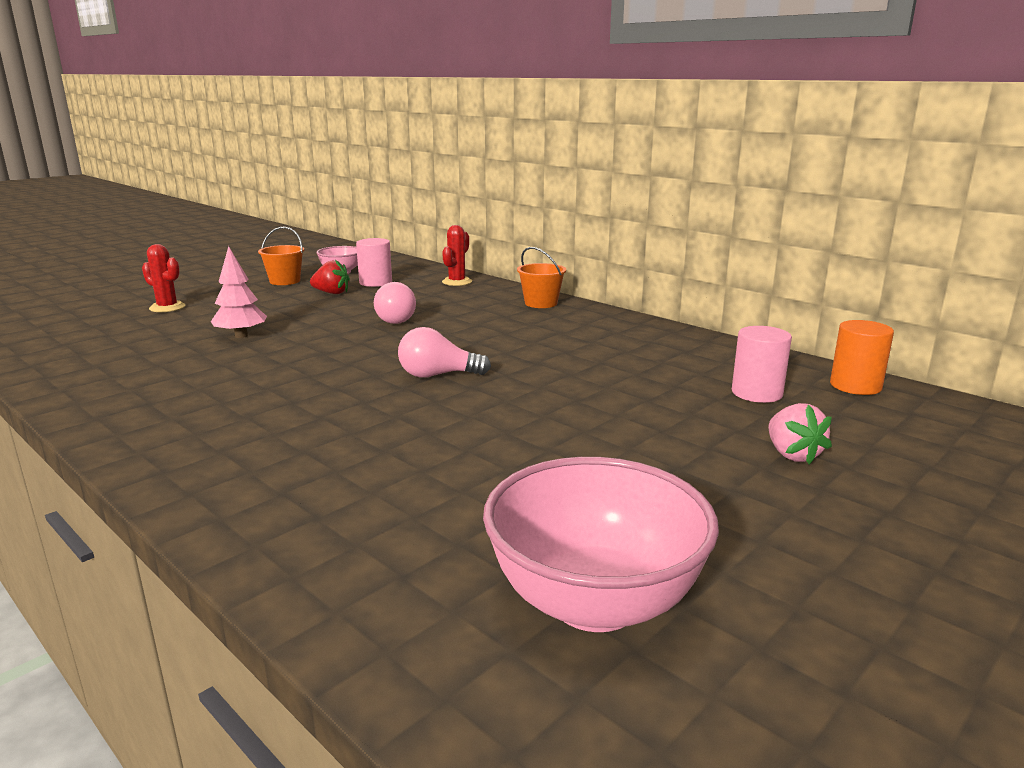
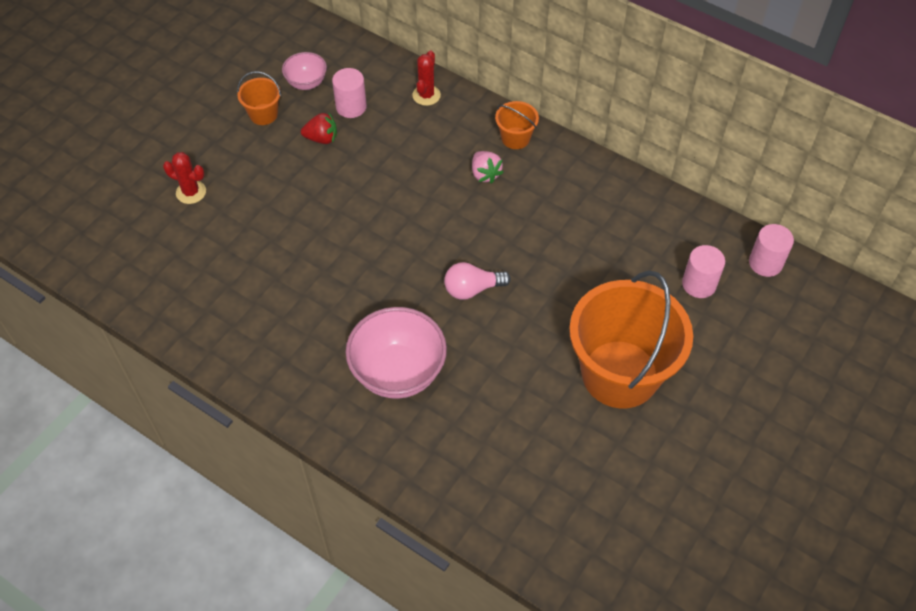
camera: 10 degrees left, 35 degrees up
(241, 336) = (289, 242): pink tree -> none
(397, 319) = (403, 190): pink light bulb -> none
(594, 602) = (625, 515): pink bowl -> pink bowl (398, 372)
(624, 450) = (620, 374): none -> orange bucket
(792, 454) = (720, 363): pink strawberry -> pink strawberry (485, 174)
(855, 386) = (765, 263): orange cylinder -> pink cylinder

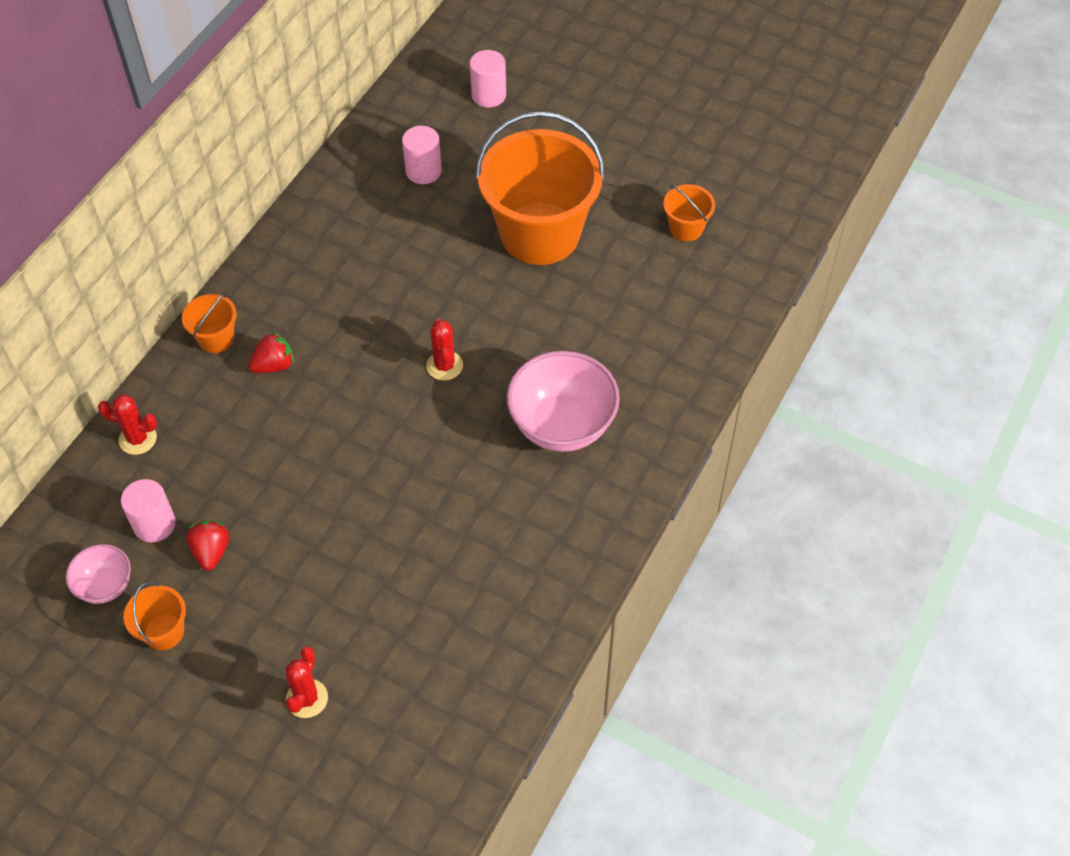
camera: 95 degrees left, 0 degrees up
(472, 289) = (444, 366): pink light bulb -> red cactus
(485, 174) = (274, 365): pink strawberry -> red strawberry
(625, 507) = (686, 228): none -> orange bucket
(765, 263) = (393, 119): pink cylinder -> pink cylinder (488, 95)

